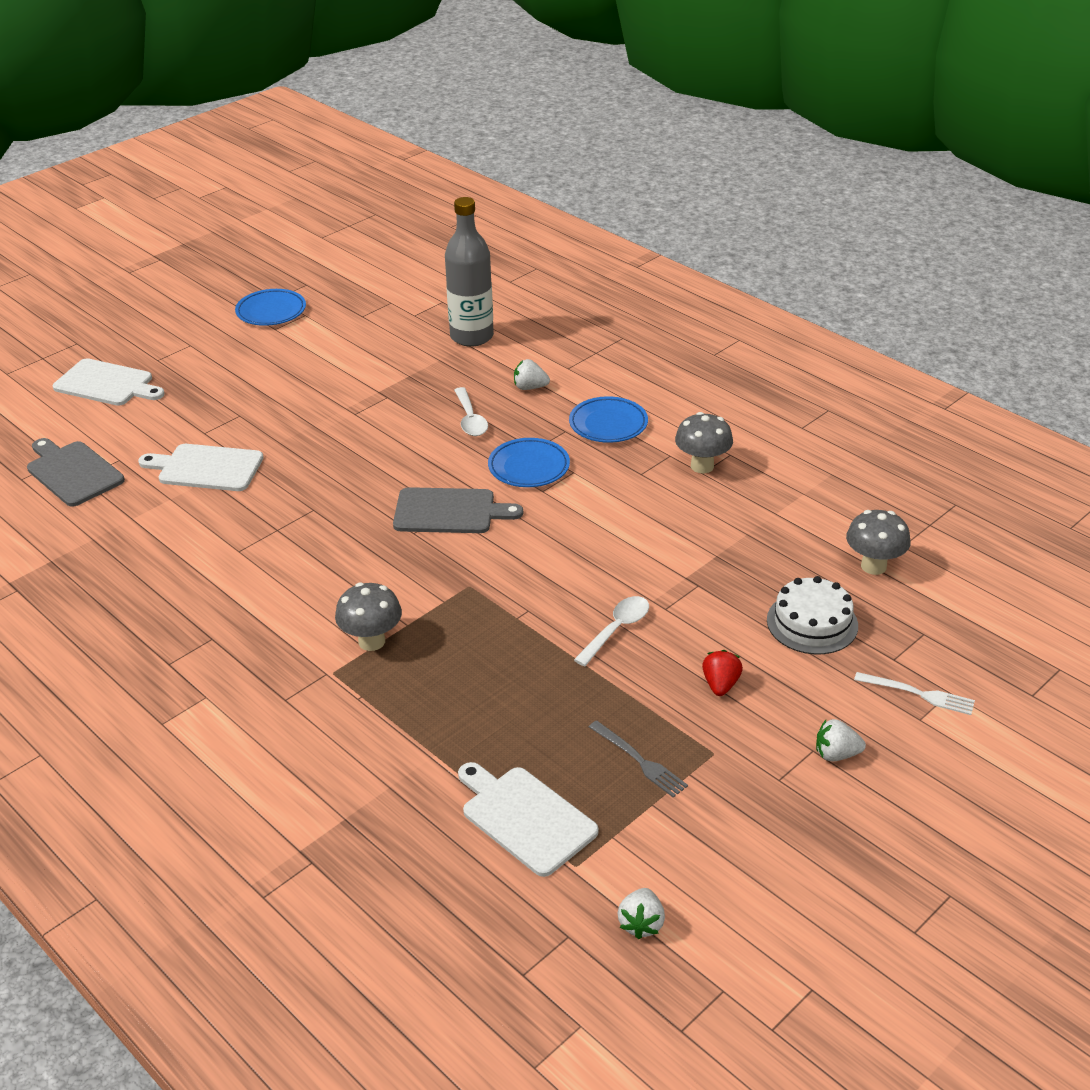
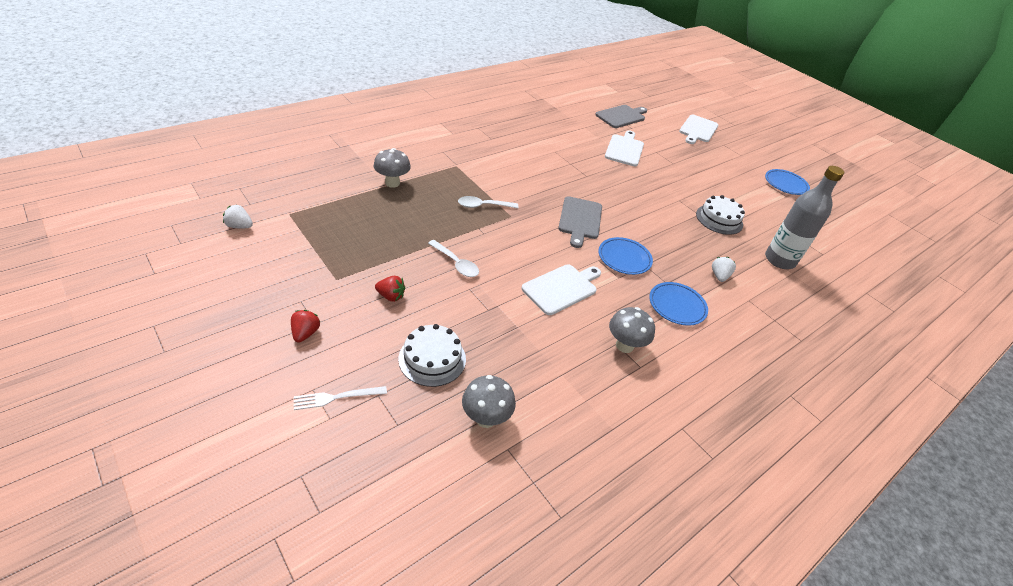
camera: 90 degrees right, 5 degrees up
(371, 641) = (475, 179): grey mushroom -> grey mushroom (392, 183)
(393, 379) = (719, 219): none -> white cake
(470, 419) = (677, 243): white spoon -> white spoon (483, 206)
(525, 818) = (329, 204): white cutting board -> white cutting board (561, 288)
(639, 761) = (346, 249): grey fork -> none
(836, 754) = (305, 333): white strawberry -> red strawberry
(918, 694) = (336, 397): white fork -> white fork turned 45 degrees clockwise

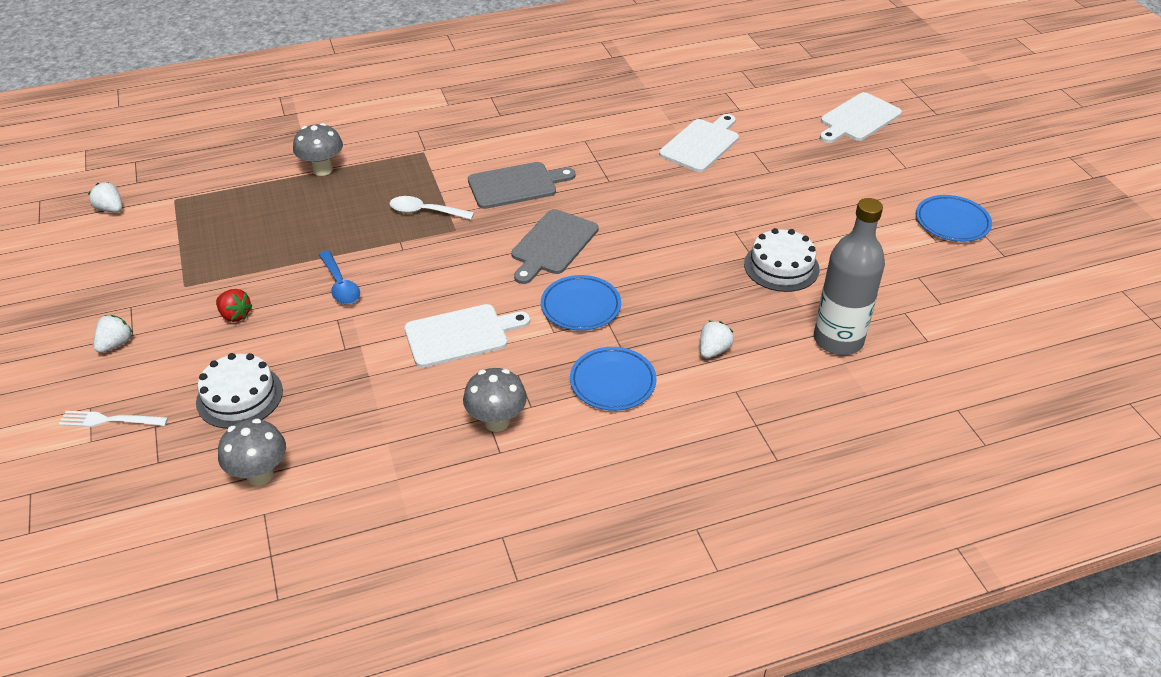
camera: 25 degrees right, 0 degrees up
(305, 333) = (115, 344): red strawberry -> white strawberry
(456, 263) = (340, 285): white spoon -> blue spoon
(621, 116) = (735, 90): grey cutting board -> grey cutting board (516, 185)

